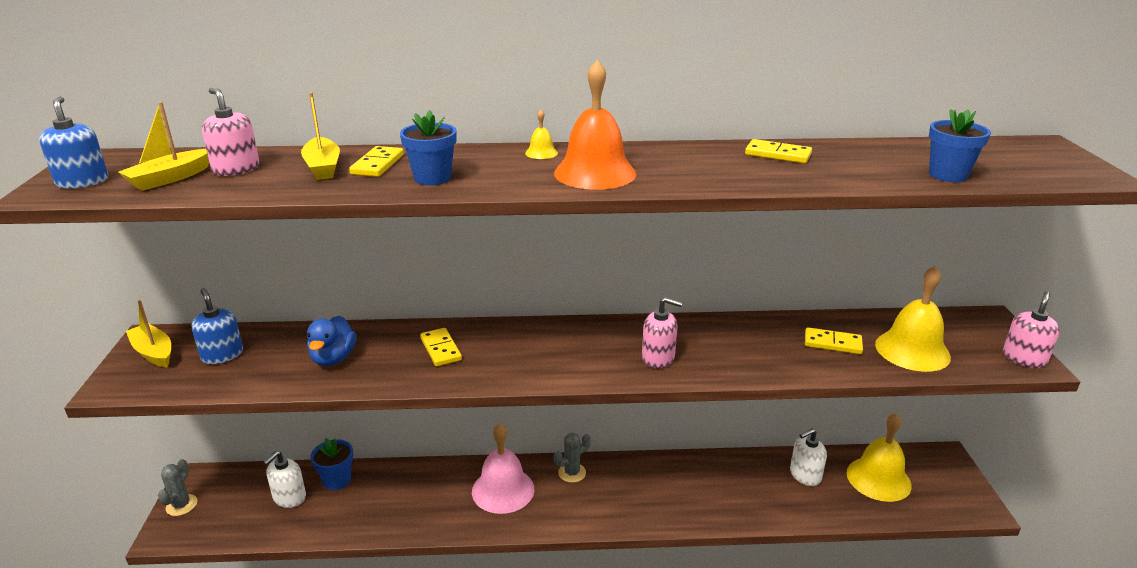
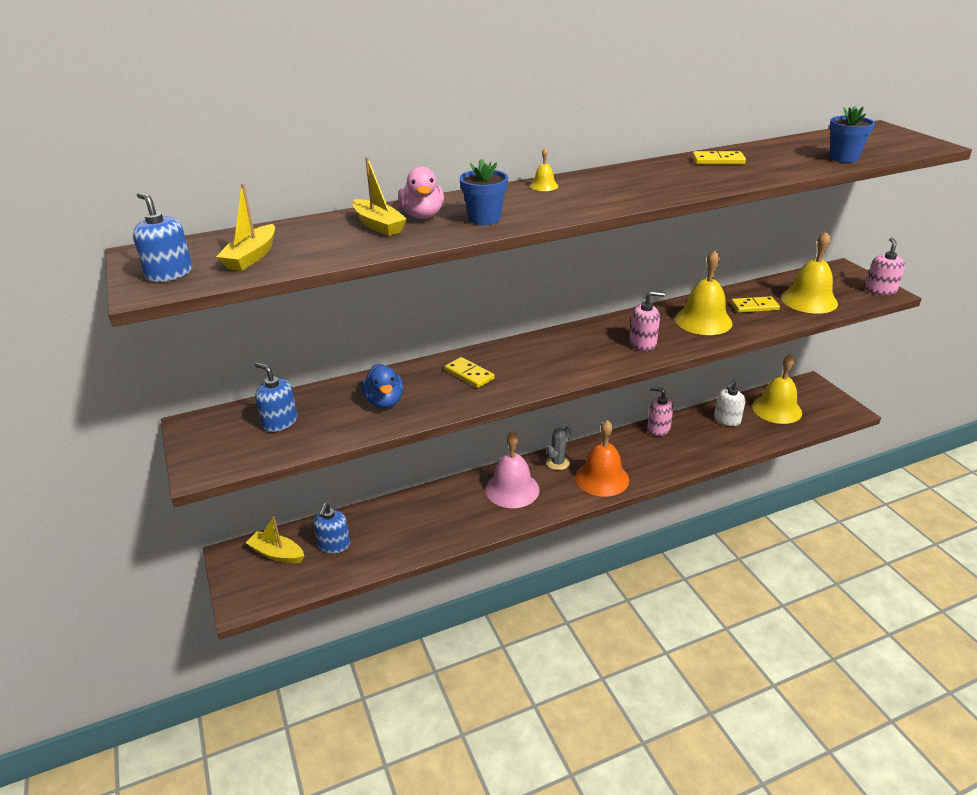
camera: 20 degrees left, 5 degrees up
(153, 352) = (211, 435): yellow boat -> yellow boat (277, 554)
(181, 505) = (237, 578): grey cactus -> none
(236, 169) = (302, 239): pink soap dispenser -> pink soap dispenser (658, 429)
(289, 497) = (334, 544): white soap dispenser -> blue soap dispenser
(337, 480) = (366, 520): blue flower pot -> none
(377, 164) = (422, 216): yellow domino -> pink duck
(595, 173) = (605, 194): orange bell -> orange bell (602, 478)
(753, 347) = (703, 321): none -> yellow bell

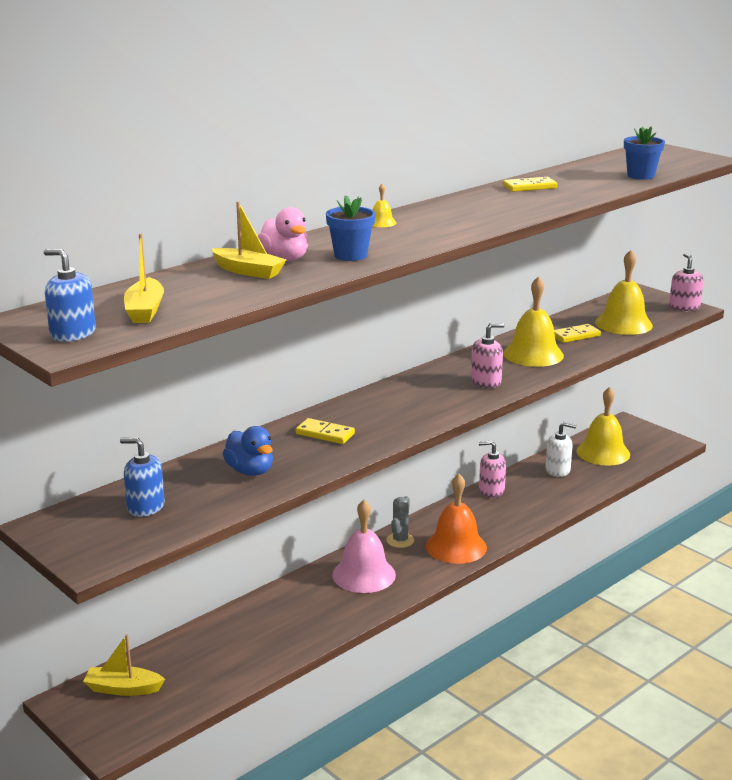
camera: 20 degrees left, 10 degrees down
(334, 544) = (187, 666): blue soap dispenser -> none
(727, 419) = (558, 470): white soap dispenser -> white soap dispenser turned 105 degrees counterclockwise

